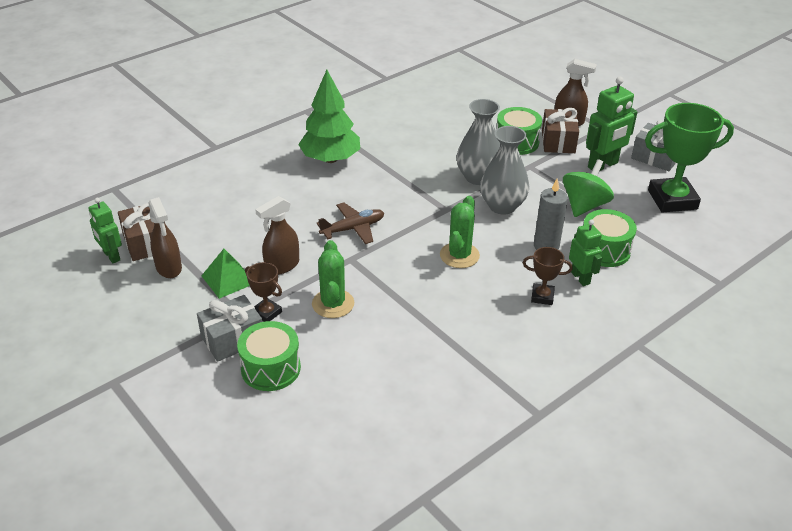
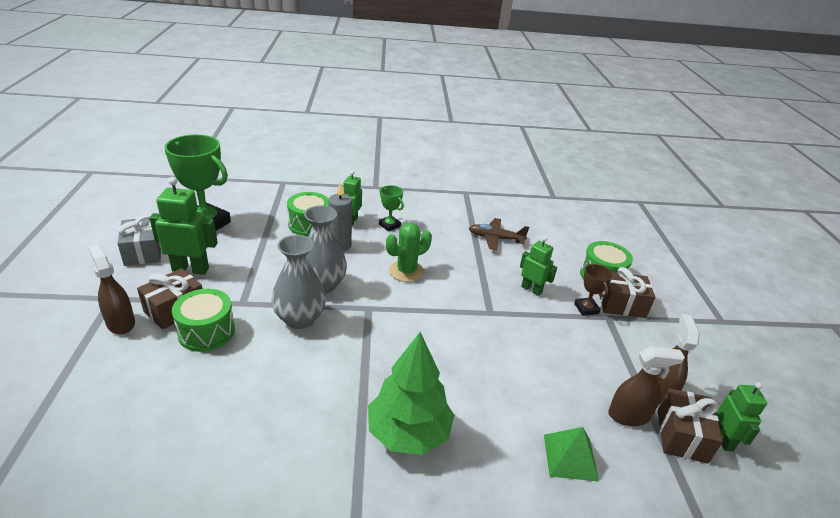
camera: 145 degrees left, 5 degrees down
(228, 279) = (606, 350): green pyramid -> green pyramid (570, 457)
(232, 339) = (621, 304): grey gift -> brown gift
(282, 266) = (552, 337): brown spray bottle -> brown spray bottle (629, 416)
(333, 304) = (531, 289): green cactus -> green robot
(353, 229) = (464, 335): brown plane -> brown plane (495, 238)
(542, 296) = (389, 225): brown trophy -> green trophy
(584, 206) = (267, 252): green spinning top -> none

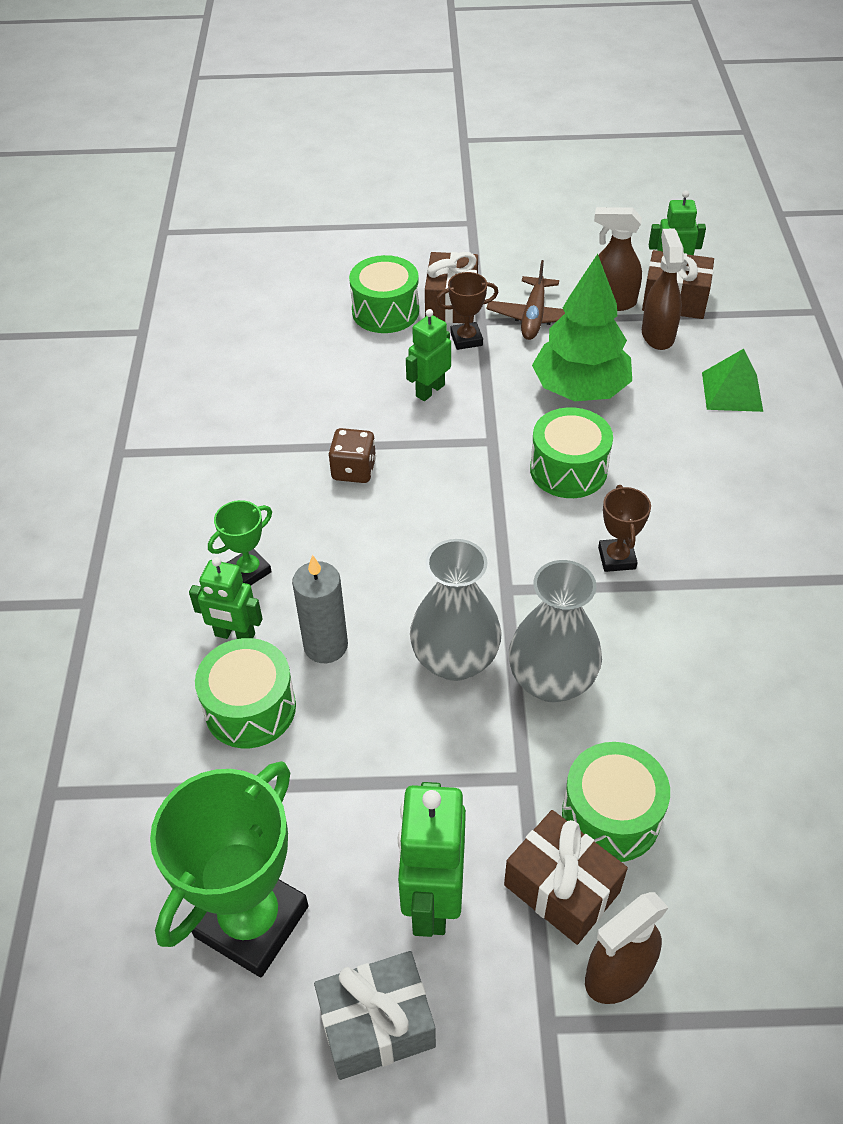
camera: 85 degrees left, 15 degrees up
(388, 358) = (616, 558): none -> brown trophy
(406, 271) = (399, 541): green cactus -> none
(408, 433) = (742, 533): green tree -> green tree (580, 389)
(459, 258) = (353, 470): none -> brown dice
(467, 345) = (568, 469): none -> green drum
(495, 238) = (289, 420): brown plane -> brown plane (533, 317)

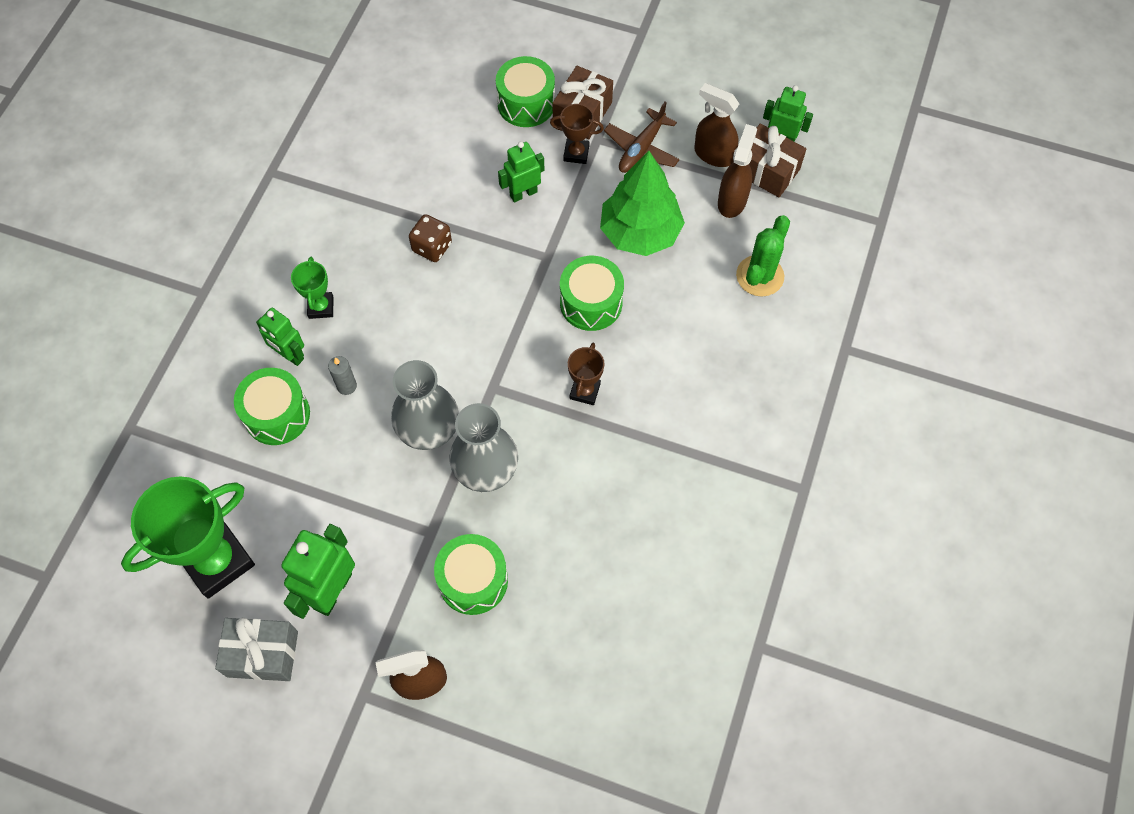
camera: 20 degrees right, 15 degrees up
(249, 571) = (321, 307): green trophy -> green trophy turned 75 degrees counterclockwise
(325, 646) = (347, 386): grey candle -> grey candle, size x0.61
(561, 888) = (415, 615): brown gift -> none
(732, 391) = (760, 276): green pyramid -> green cactus

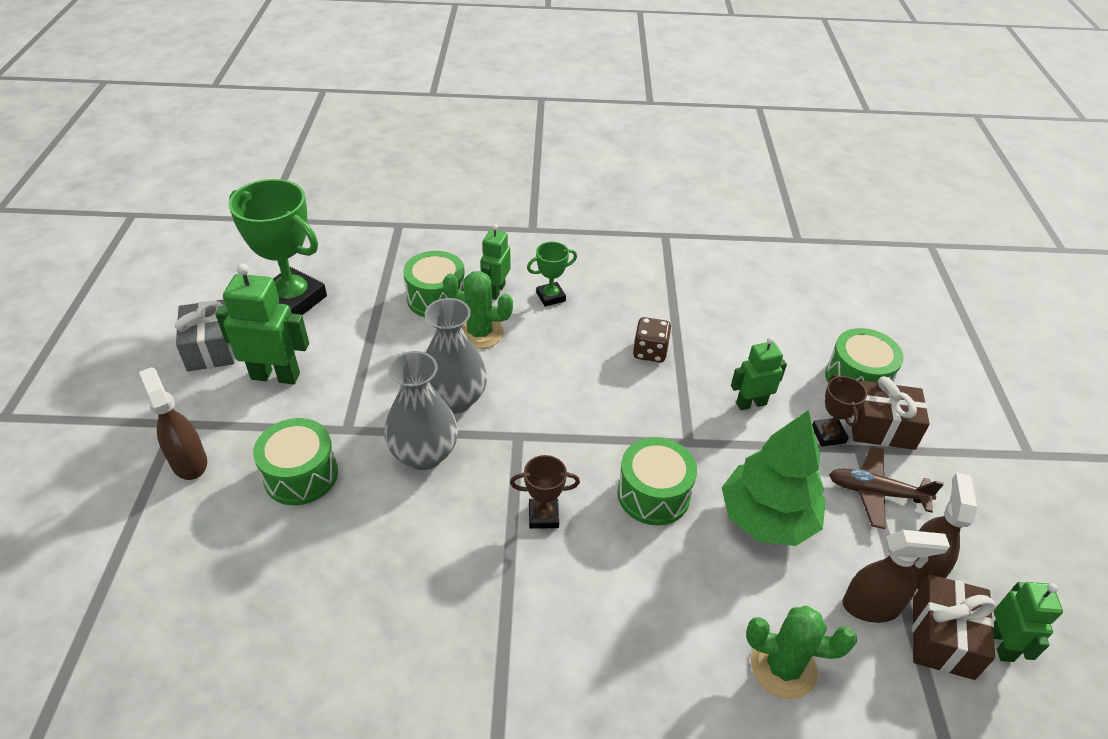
camera: 70 degrees right, 20 degrees down
(347, 386) = (479, 333): grey candle -> green cactus
(523, 193) = (751, 403): green robot -> green robot turned 60 degrees counterclockwise

